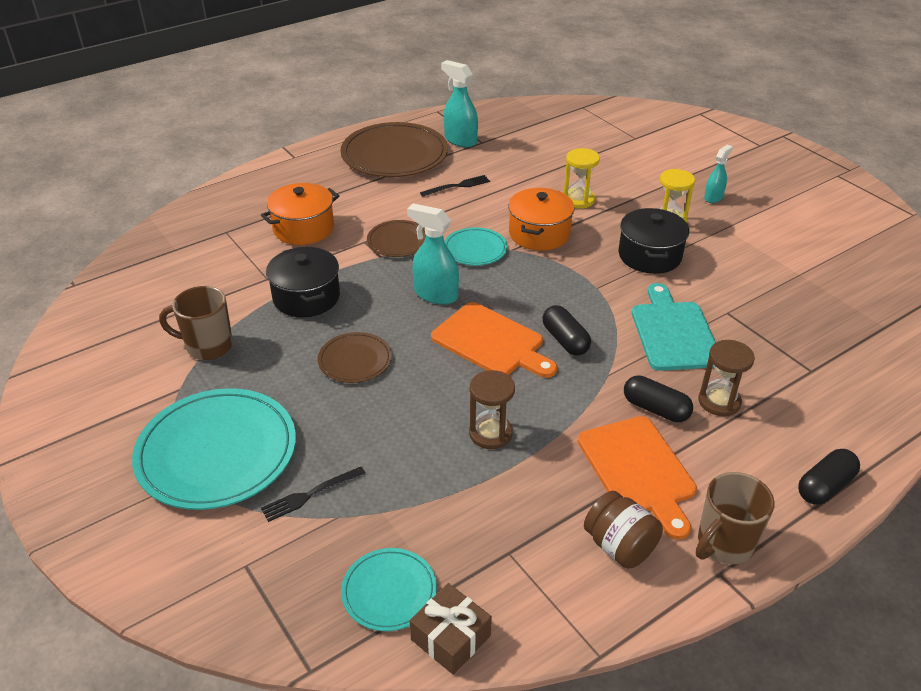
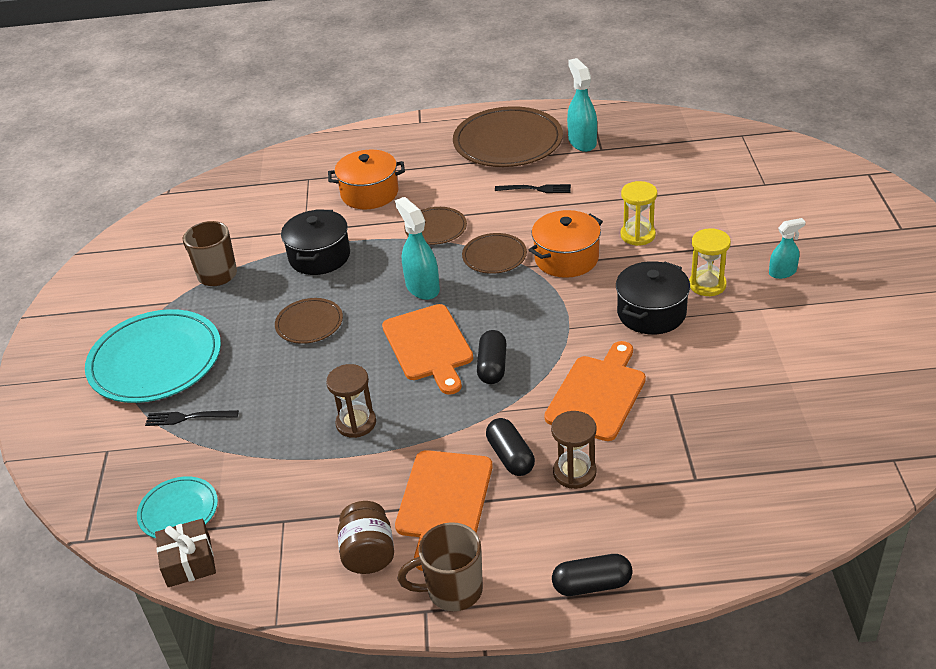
camera: 35 degrees right, 0 degrees up
(475, 249) = (494, 256): turquoise plate -> brown plate
(673, 332) = (598, 394): turquoise cutting board -> orange cutting board

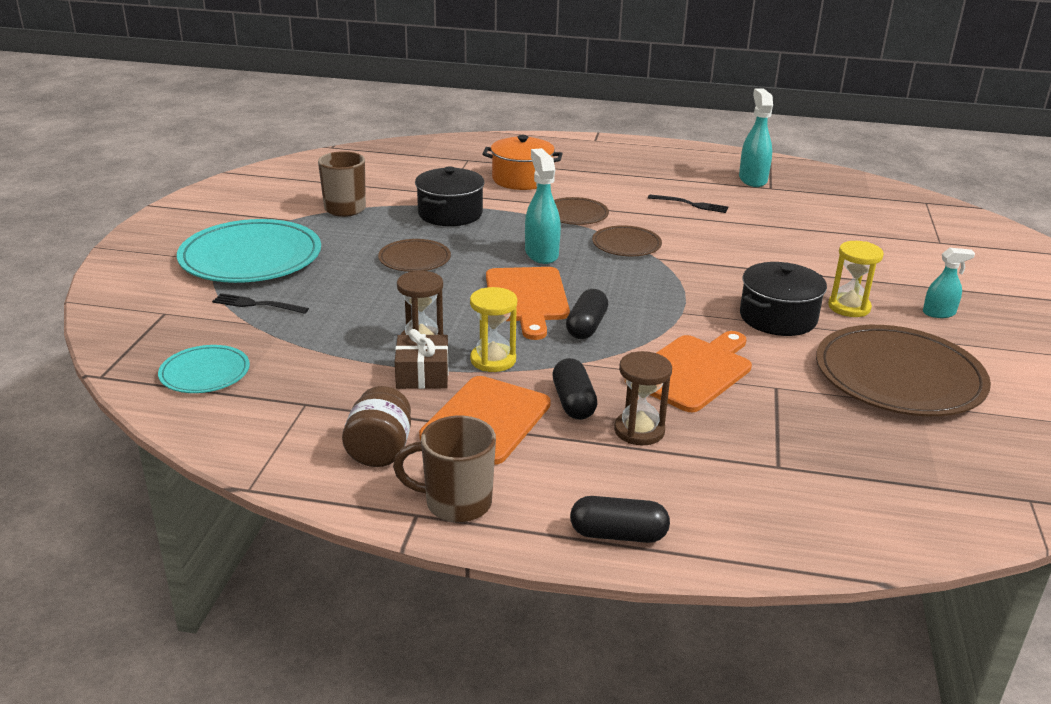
camera: 10 degrees right, 10 degrees down
(189, 562) = (190, 415): brown gift -> brown gift (422, 374)
(508, 142) = (676, 167): brown plate -> brown plate (899, 376)
(566, 258) = (701, 260): orange pot -> none
(637, 235) = (785, 256): yellow hourglass -> yellow hourglass (493, 360)

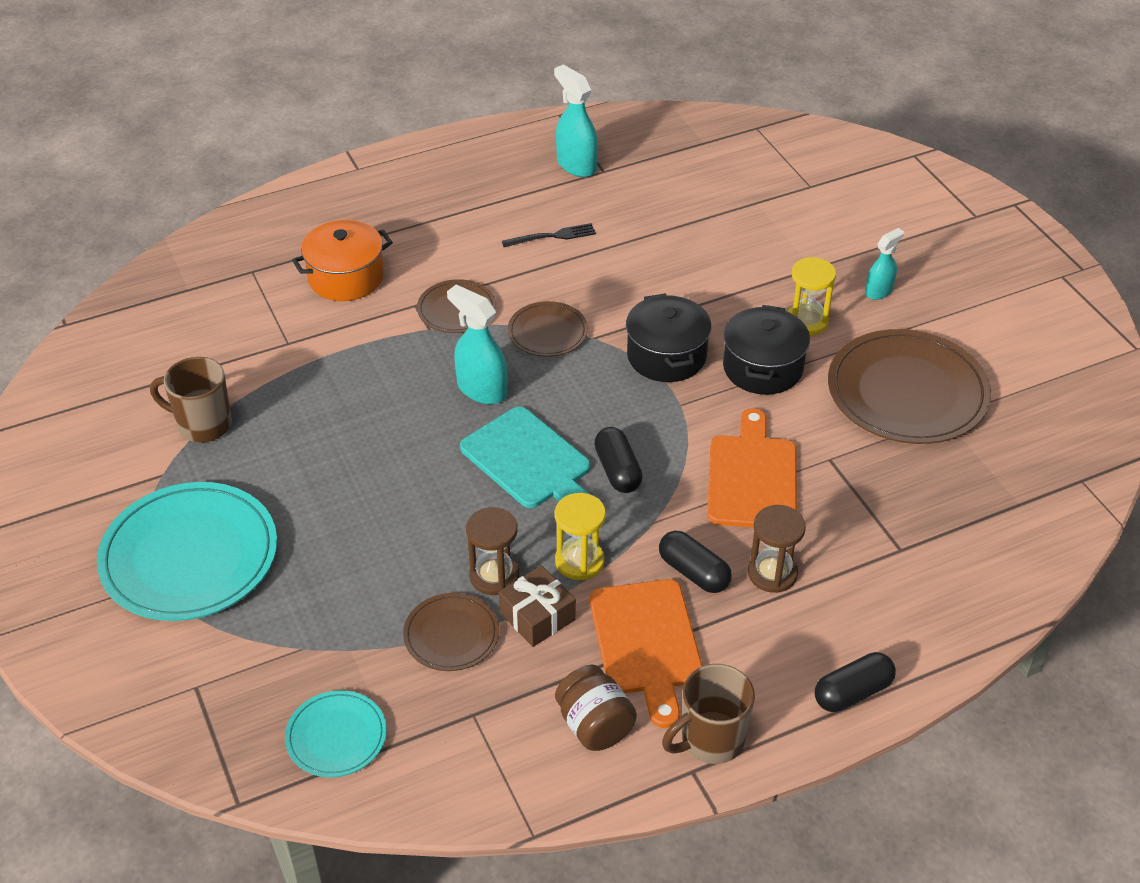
camera: 35 degrees left, 15 degrees up
(256, 304) = (278, 619): black fork -> none
(414, 259) = (365, 464): brown plate -> brown plate (451, 635)
(450, 214) = (328, 374): black pot -> black pot (666, 356)
(526, 298) = (529, 462): orange cutting board -> turquoise cutting board

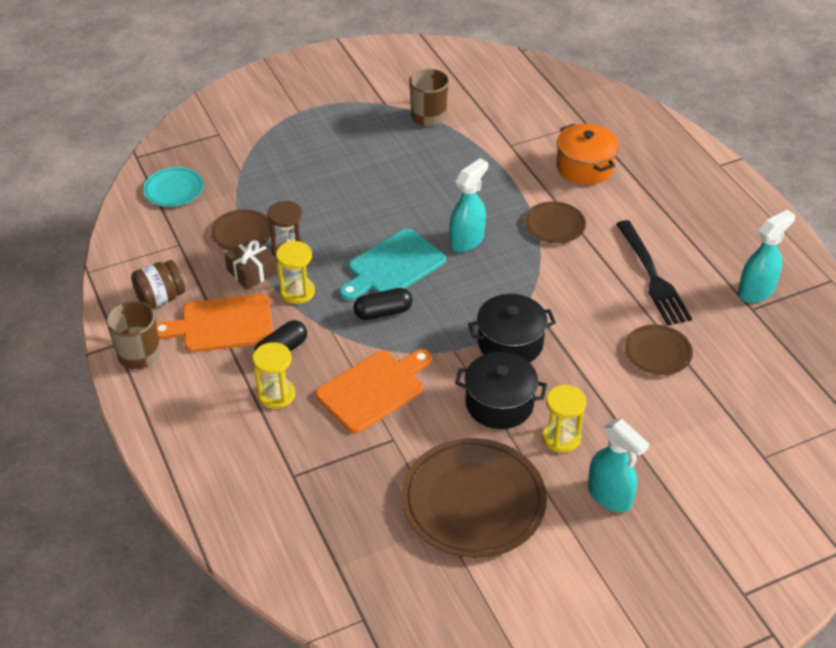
camera: 90 degrees right, 0 degrees up
(189, 556) = (317, 121): turquoise plate -> none
(547, 332) = (533, 274): brown plate -> brown plate (657, 352)
(553, 236) = (653, 277): black fork -> black fork, size x1.84
(752, 477) = (374, 389): orange cutting board -> orange cutting board turned 45 degrees counterclockwise
(772, 573) = (276, 395): brown hourglass -> yellow hourglass
(852, 692) = (163, 432): black capsule -> none
(879, 291) = (610, 496): turquoise spray bottle -> turquoise spray bottle, size x1.61

